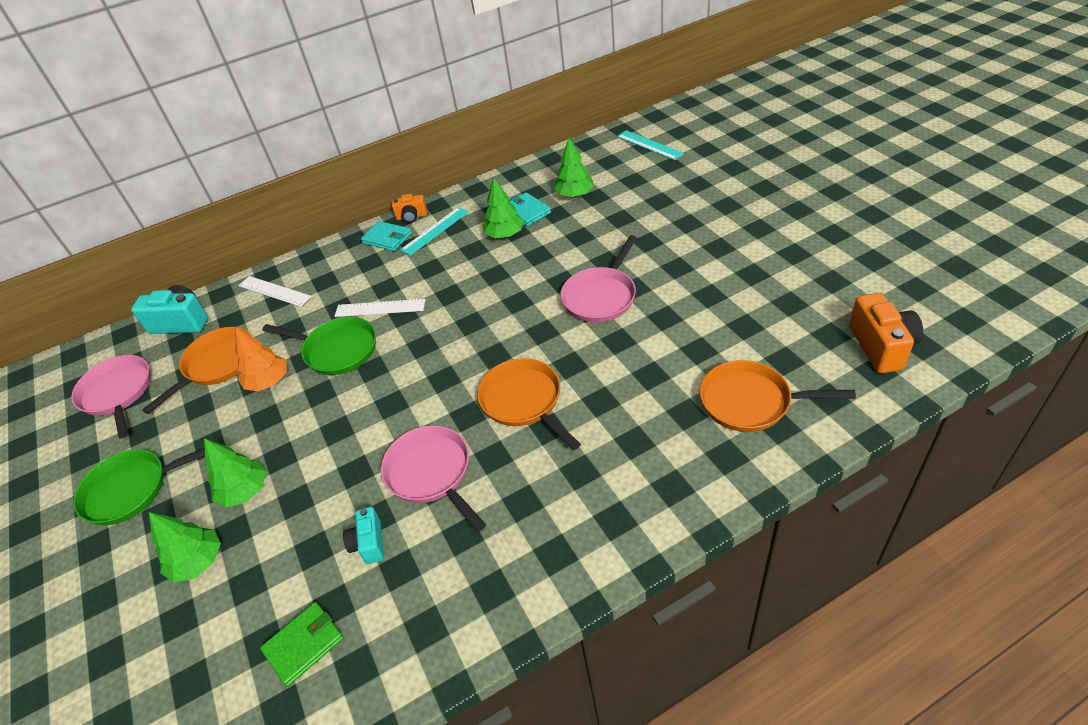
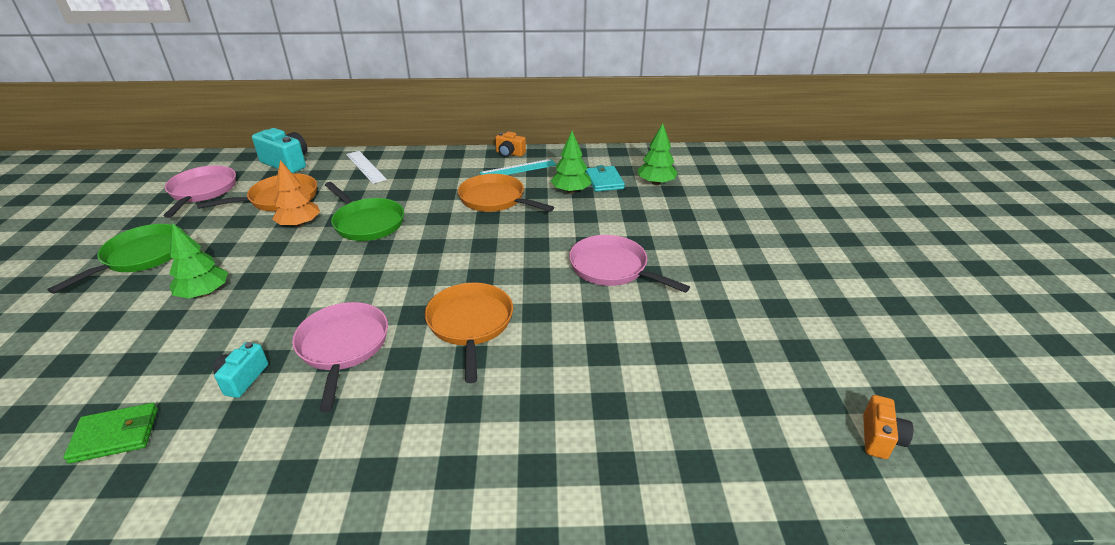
camera: 20 degrees right, 10 degrees down
(132, 489) = (141, 257): green pan -> green pan turned 105 degrees clockwise
(198, 562) = (121, 329): green tree -> none
(380, 308) = (426, 206): white ruler -> none
(387, 238) = (478, 161): turquoise wallet -> none
(601, 296) = (612, 268): pink pan -> pink pan turned 75 degrees clockwise
(649, 145) = (755, 169): turquoise ruler -> none
(751, 402) = (685, 425): orange pan -> orange pan (495, 199)
(881, 346) = (880, 438): orange camera -> orange camera, size x0.60

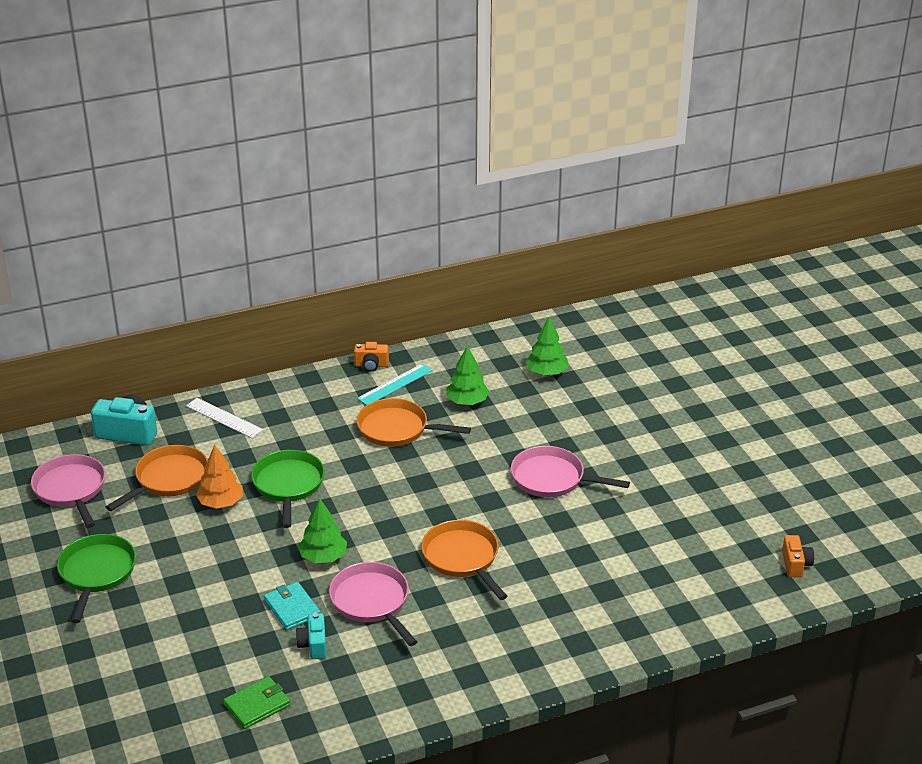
camera: 20 degrees left, 0 degrees up
(204, 293) = (202, 590): green tree -> green tree (323, 557)
(367, 223) = (288, 485): green pan -> green pan turned 120 degrees counterclockwise
(604, 181) = (493, 381): turquoise wallet -> turquoise wallet (292, 608)

